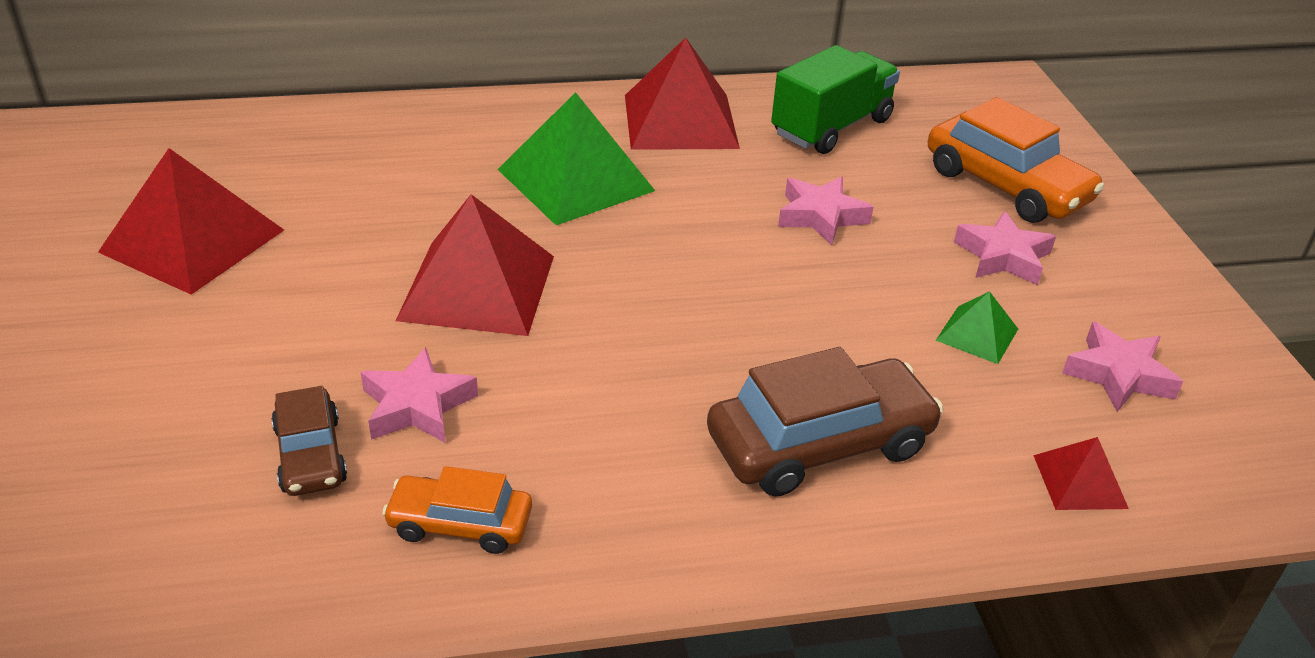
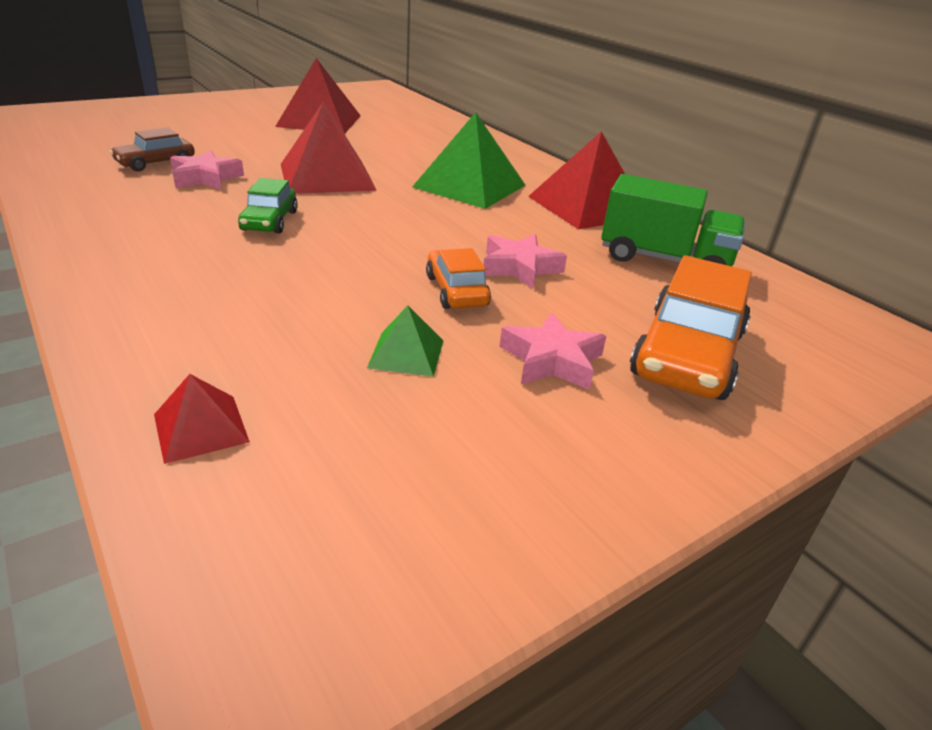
camera: 65 degrees right, 5 degrees down
(460, 524) = (104, 199): orange car -> orange car (456, 291)
(621, 367) = (269, 221): none -> green car
(819, 444) = (213, 293): brown car -> none
(1118, 375) = (396, 448): pink star -> none

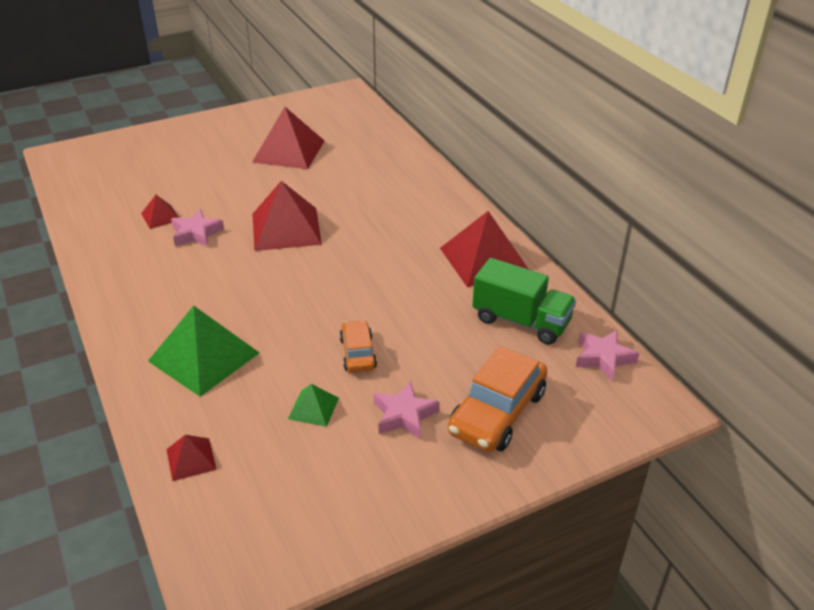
camera: 10 degrees right, 5 degrees up
(156, 163) = (160, 217): brown car -> red pyramid
(269, 221) = (239, 282): green car -> none
(469, 186) = (396, 236): green pyramid -> green pyramid (204, 356)
(519, 267) = (408, 330): pink star -> pink star (603, 358)

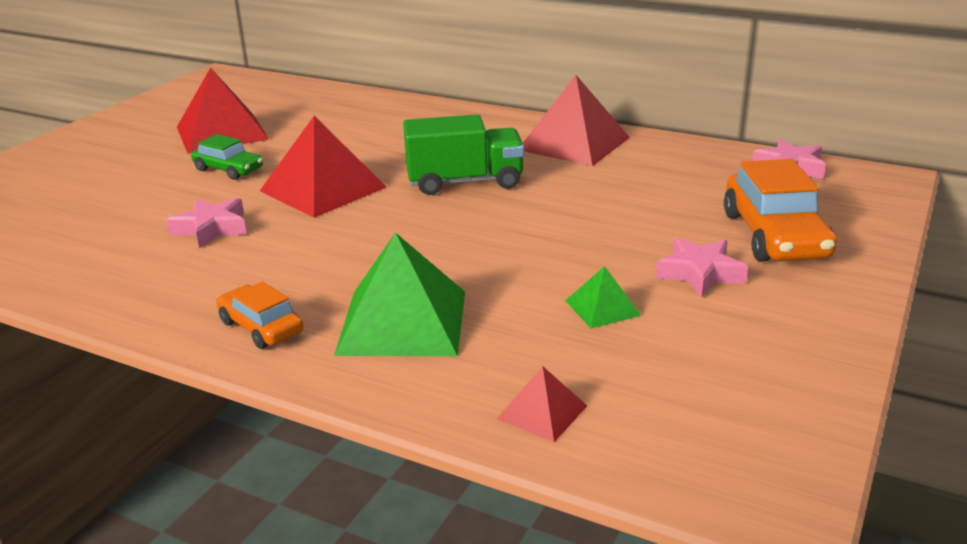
camera: 35 degrees left, 10 degrees down
(160, 217) = (135, 231): red pyramid -> none
(257, 187) = (229, 170): none -> green car
(358, 353) = (572, 249): orange car -> orange car (261, 327)
(521, 321) = (681, 170): green truck -> green truck (465, 182)

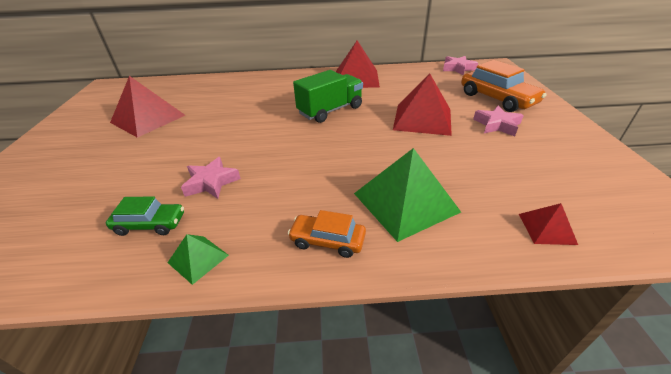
camera: 30 degrees left, 10 degrees up
(229, 170) = (179, 140): green car -> green car (150, 224)
(323, 189) = (255, 135): red pyramid -> red pyramid (422, 119)
(602, 308) = (485, 156): green pyramid -> green pyramid (198, 258)

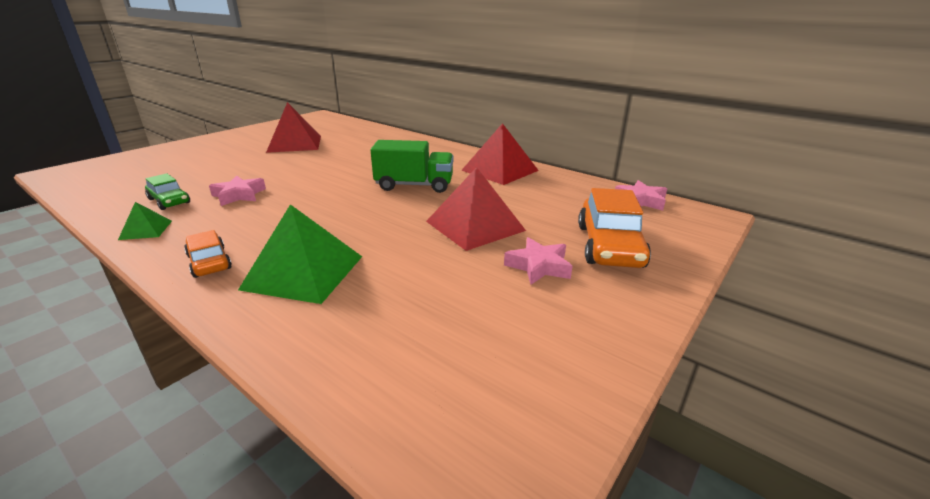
camera: 40 degrees right, 10 degrees down
(546, 228) = (349, 362): red pyramid -> none

